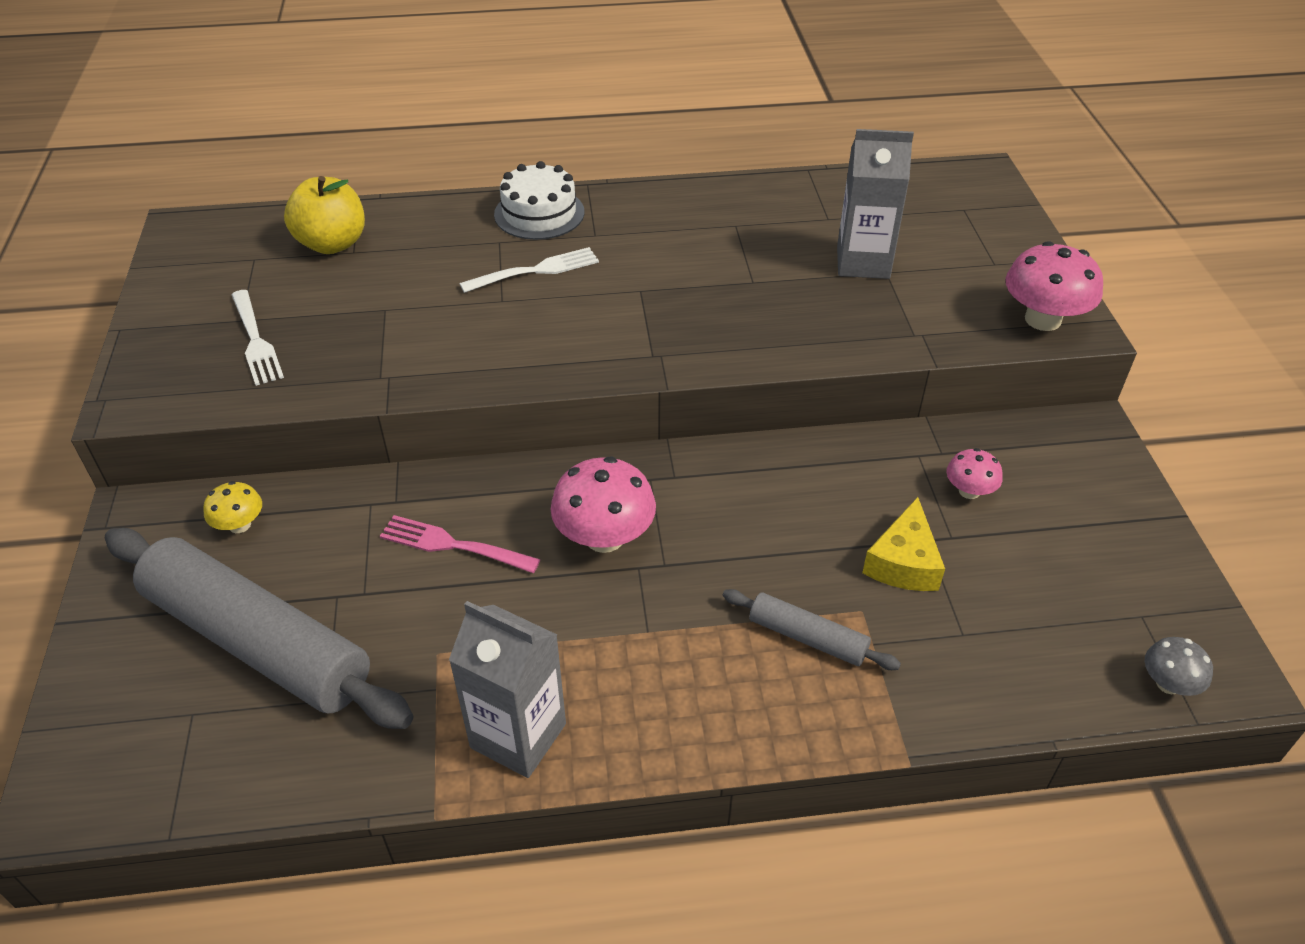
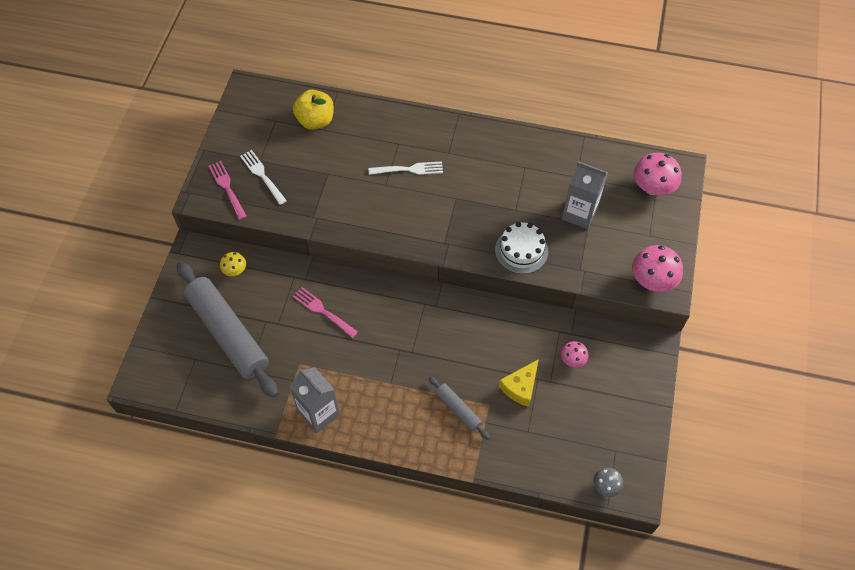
camera: 20 degrees right, 15 degrees up
(186, 374) = (227, 188): none -> pink fork
(255, 340) = (263, 176): white fork -> white fork turned 150 degrees clockwise
(539, 213) = (426, 128): white cake -> white cake (521, 250)
(604, 537) = (391, 329): pink mushroom -> pink mushroom (652, 187)

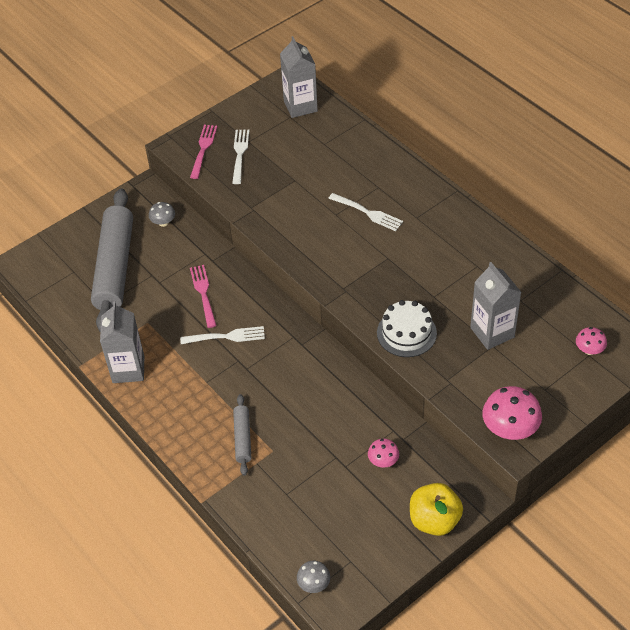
camera: 40 degrees right, 10 degrees down
(235, 270) = (163, 222): yellow mushroom -> grey mushroom
(276, 107) = (300, 106): none -> grey carton
(315, 121) = (323, 133): yellow apple -> yellow apple (434, 520)
(373, 336) = (226, 337): none -> white fork
(520, 387) = (314, 454): yellow cheese -> none
(652, 187) = (589, 350): pink mushroom -> pink mushroom, size x0.55

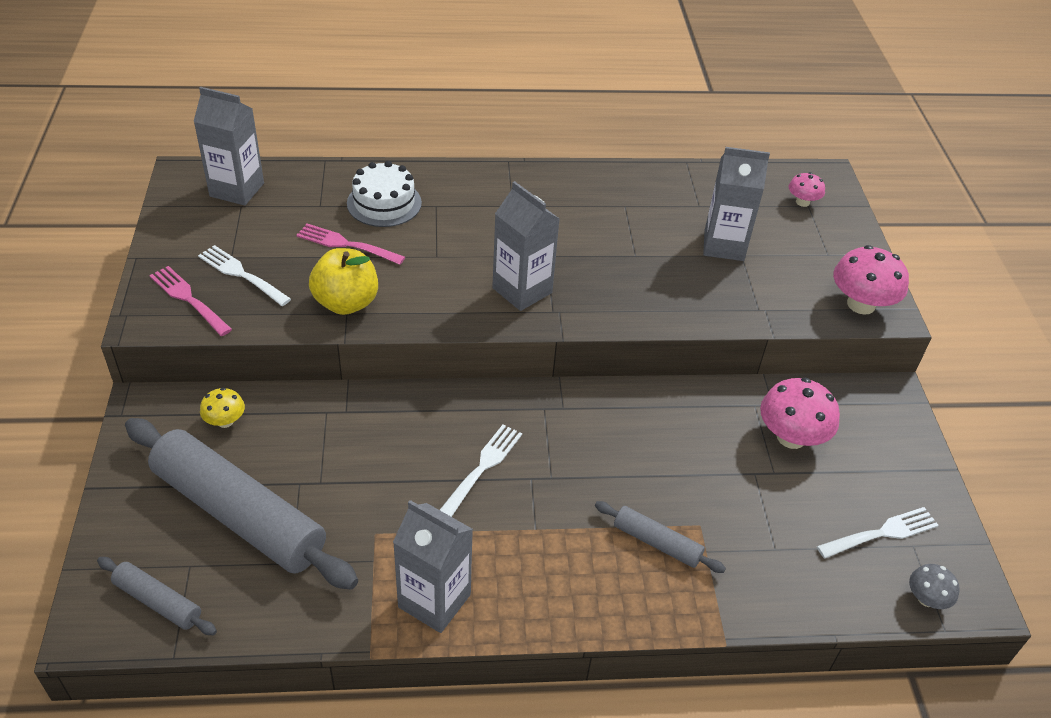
camera: 60 degrees left, 5 degrees down
(47, 275) = (158, 601): none -> grey rolling pin
(163, 222) = (225, 421): grey mushroom -> yellow mushroom
(204, 294) = (390, 450): pink fork -> pink fork (347, 244)
(346, 265) = (522, 290): none -> grey carton
(367, 213) = (463, 233): white fork -> white fork (881, 534)
(383, 461) = (791, 437): pink mushroom -> pink mushroom, size x1.82
(406, 333) = (667, 301): white cake -> white cake (384, 203)
(434, 520) = (901, 443): yellow apple -> yellow apple (346, 303)

